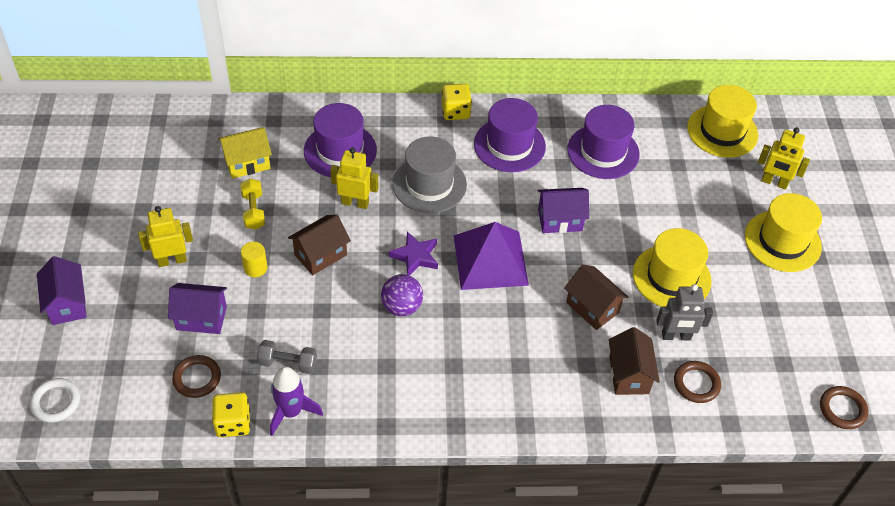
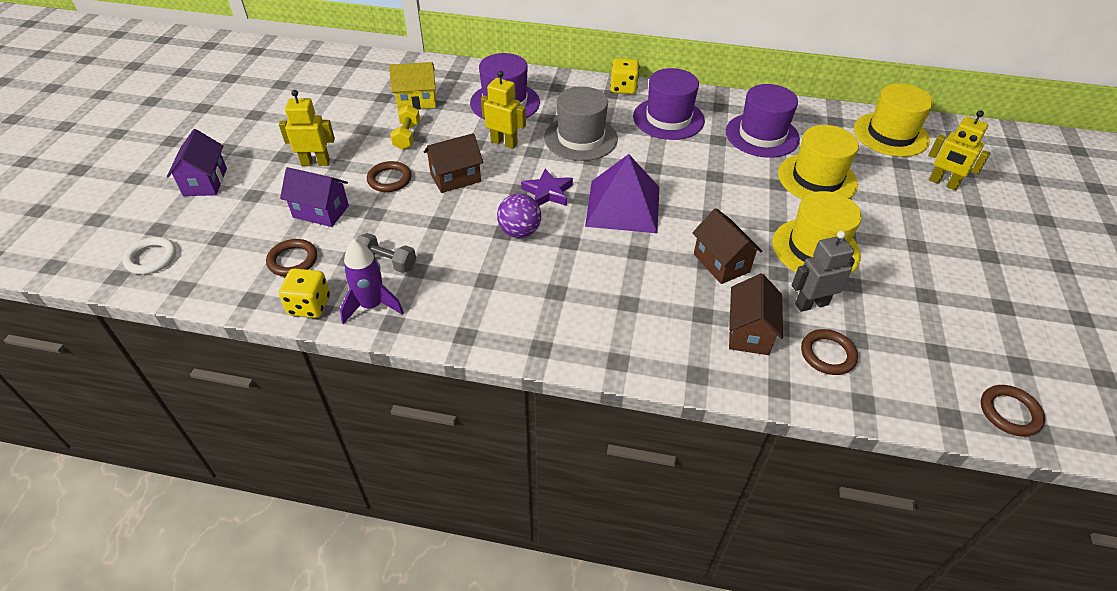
camera: 15 degrees right, 5 degrees down
(255, 268) = (389, 179): yellow cylinder -> brown ring
(560, 220) = (704, 183): purple house -> none
(676, 336) = (811, 304): grey robot -> grey robot turned 150 degrees clockwise
(782, 241) = (947, 235): yellow hat -> yellow hat (817, 179)

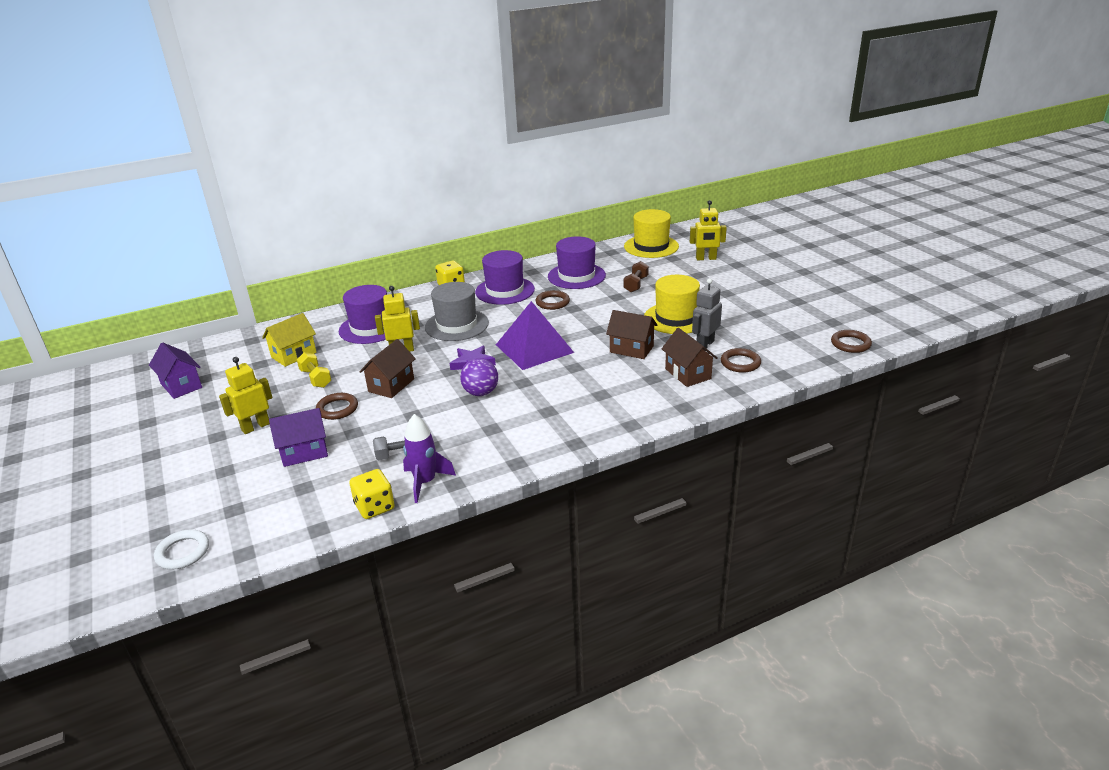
camera: 35 degrees left, 15 degrees down
(205, 182) = (163, 483): purple house -> purple house (181, 386)
(293, 260) = (322, 490): brown ring -> brown ring (552, 302)
(817, 179) = (636, 284): yellow hat -> brown dumbbell

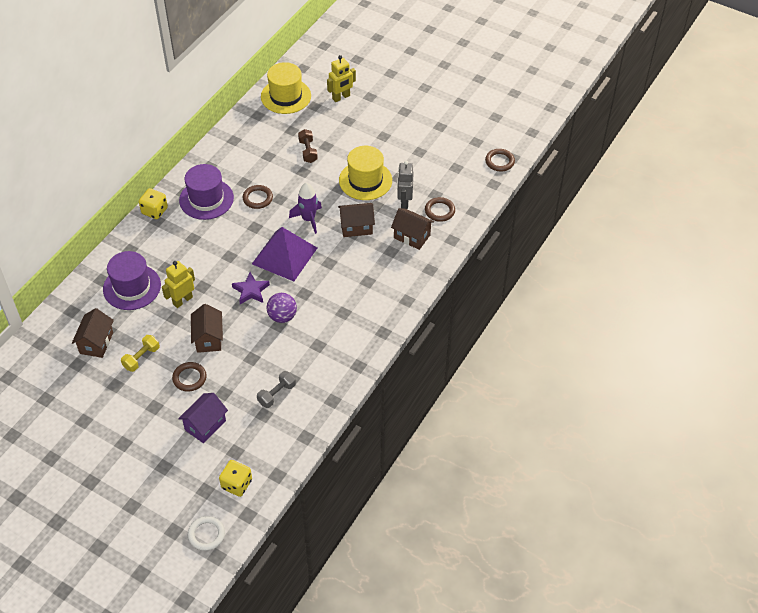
camera: 35 degrees left, 20 degrees up
(181, 386) = (35, 414): purple house -> none
(255, 427) = (144, 422): yellow robot -> none
(294, 355) = (96, 343): yellow house -> brown house
(316, 378) = (141, 358): yellow dumbbell -> yellow dumbbell turned 75 degrees counterclockwise
(374, 507) = (297, 442): yellow dice -> yellow dice (236, 484)
(425, 482) = (313, 408): purple rocket -> purple rocket (308, 219)
(456, 325) = (201, 255): grey hat -> none
(576, 276) = (252, 158): purple hat -> none

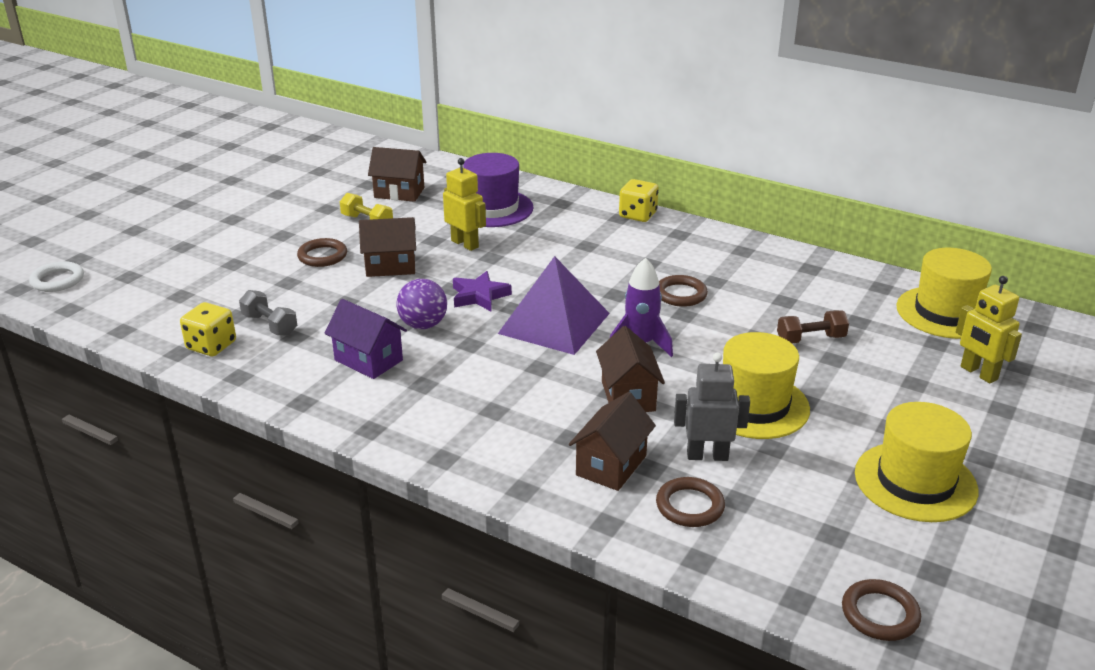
camera: 90 degrees right, 20 degrees down
(205, 425) = (236, 271): purple house -> purple house (368, 360)
(206, 199) = (669, 252): purple hat -> none
(236, 484) = (124, 299): yellow dice -> yellow dice (211, 346)
(421, 136) = (915, 482): none -> yellow hat

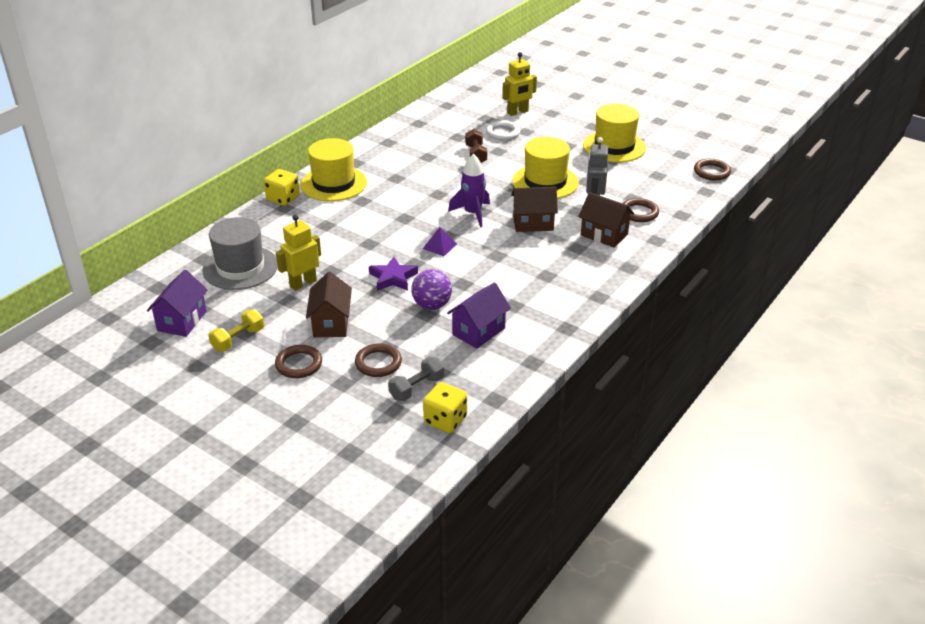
camera: 85 degrees left, 5 degrees up
(57, 280) = (293, 556): white ring -> white ring (502, 133)
(399, 192) = (182, 321): brown house -> purple house
(492, 208) = (240, 267): purple hat -> grey hat
(554, 323) = (439, 246): purple pyramid -> purple pyramid, size x0.41
(680, 294) = (411, 192): brown ring -> brown ring (378, 363)
(945, 312) = (453, 109): yellow hat -> yellow hat (333, 184)

